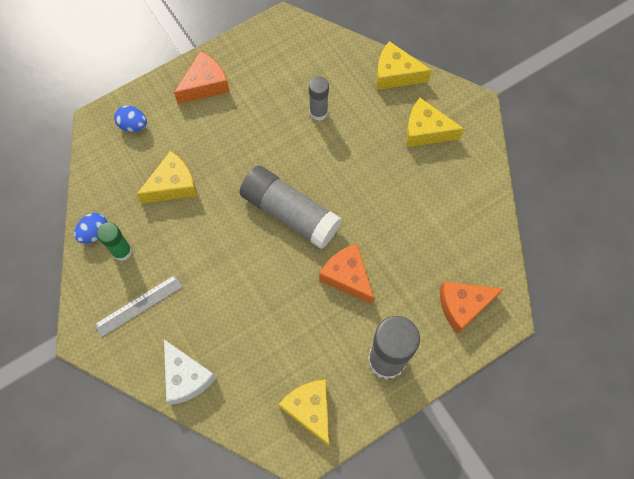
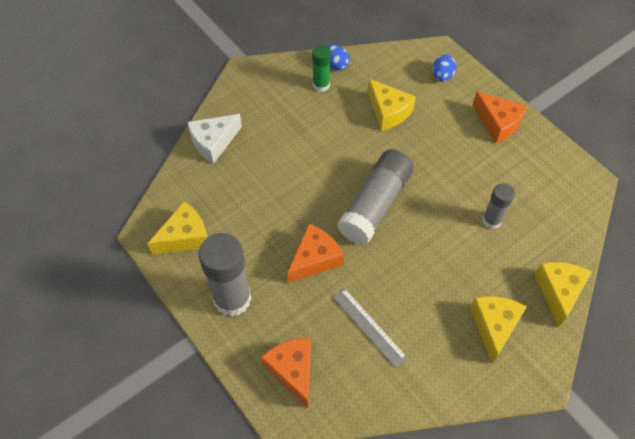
camera: 85 degrees right, 10 degrees down
(139, 305) = (274, 103): grey ruler -> grey ruler (368, 326)

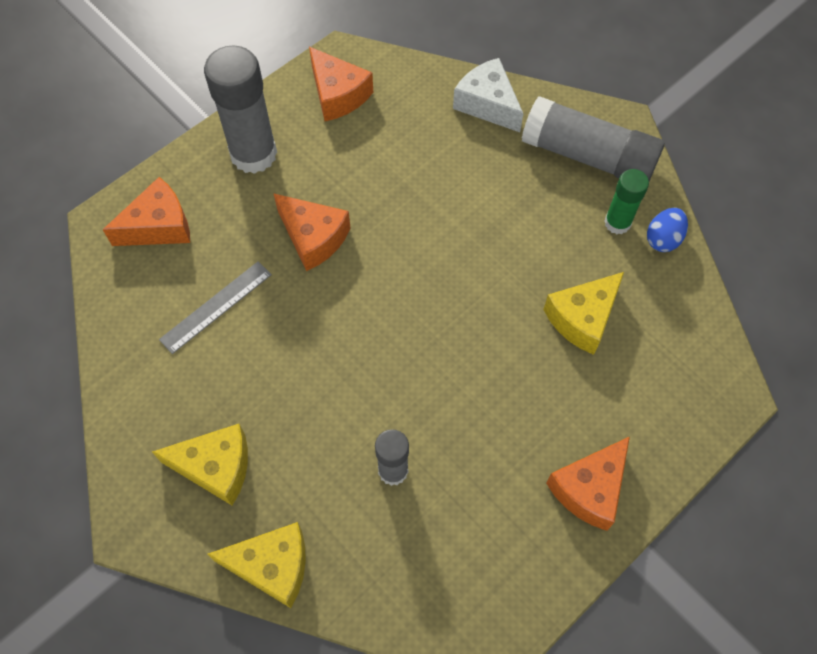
camera: 85 degrees right, 5 degrees up
(185, 237) = (338, 94): yellow cheese -> orange cheese
(375, 205) = (406, 306): grey glue stick -> grey glue stick (588, 156)
(442, 76) = (676, 399): blue egg -> none

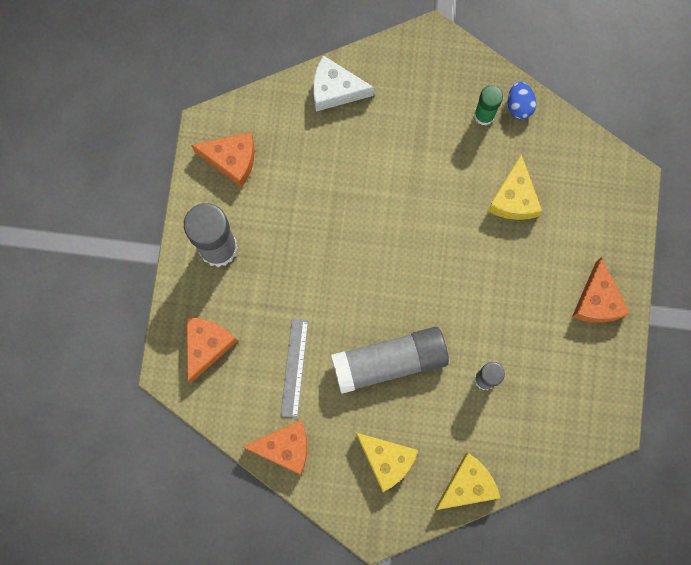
camera: 40 degrees left, 15 degrees up
(216, 467) = (386, 460): yellow cheese -> yellow cheese turned 75 degrees clockwise
(313, 238) = (310, 275): orange cheese -> orange cheese (284, 447)
(588, 156) = (430, 80): grey glue stick -> grey glue stick (389, 362)

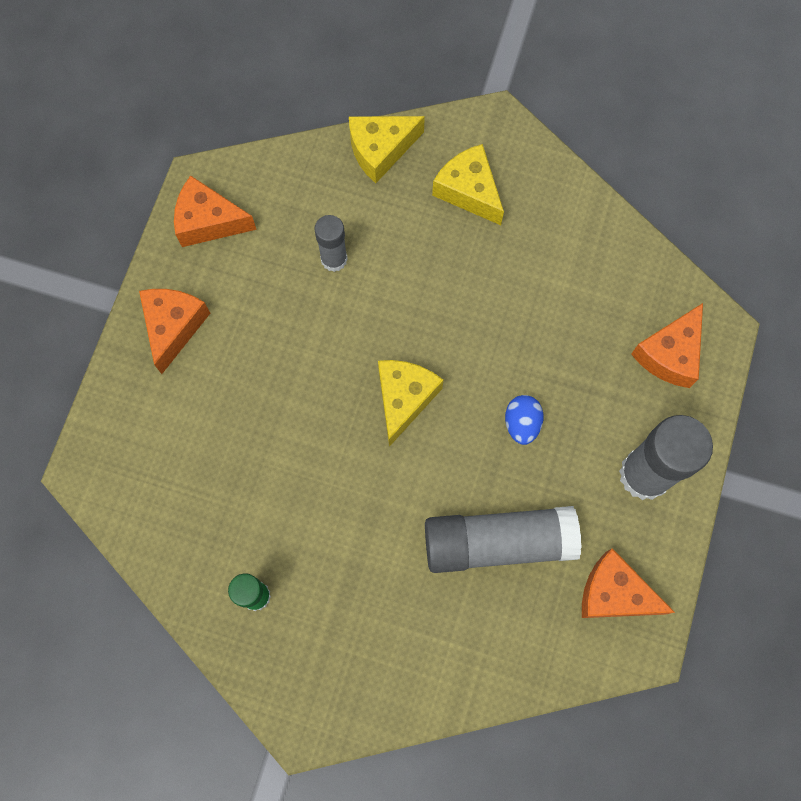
camera: 170 degrees left, 5 degrees down
(284, 447) = (587, 223): orange cheese -> orange cheese (208, 221)
(294, 368) = (564, 310): grey ruler -> none
(335, 90) = (456, 671): white cheese -> none
(389, 362) = (445, 298): grey glue stick -> grey glue stick (498, 542)
(513, 198) = (244, 473): yellow cheese -> yellow cheese (404, 398)
(519, 105) = (204, 602): blue egg -> blue egg (521, 423)

